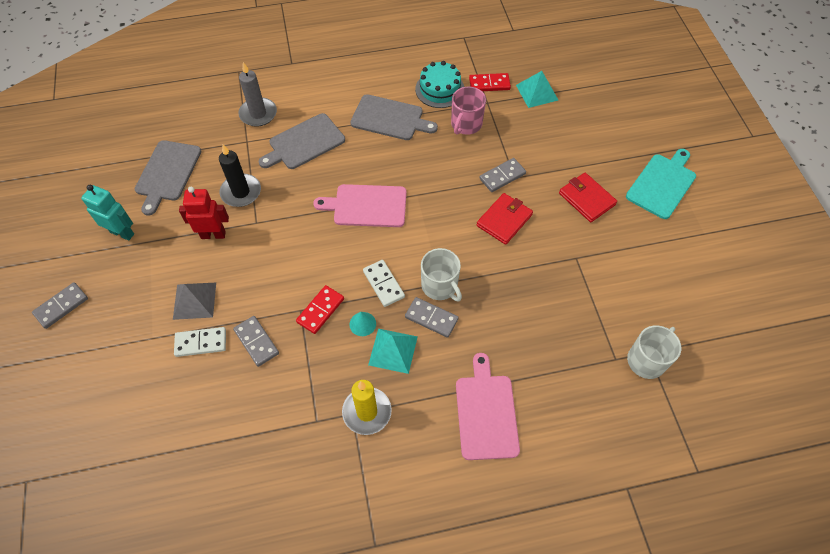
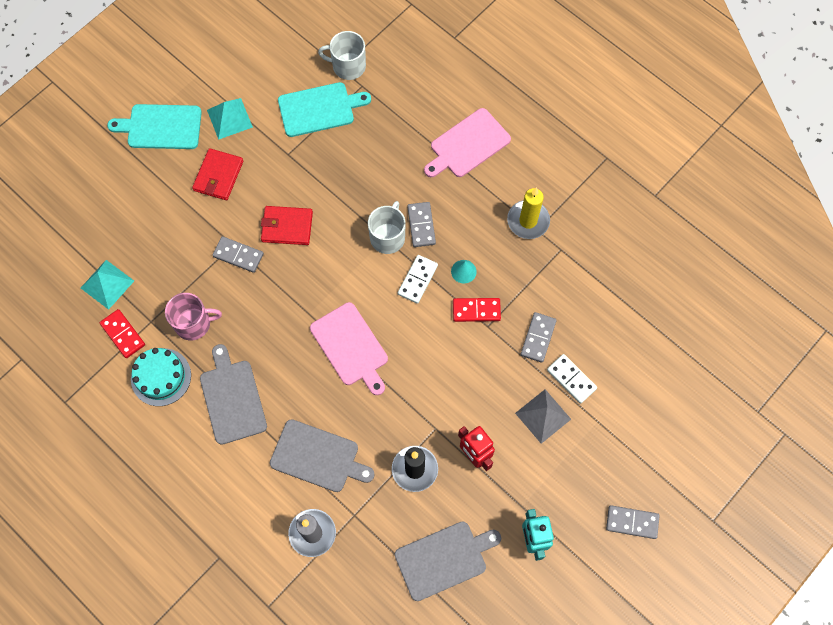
camera: 125 degrees left, 10 degrees up
(393, 350) = (468, 235): turquoise pyramid -> turquoise pyramid (229, 118)
(609, 308) = (319, 109): none -> turquoise cutting board

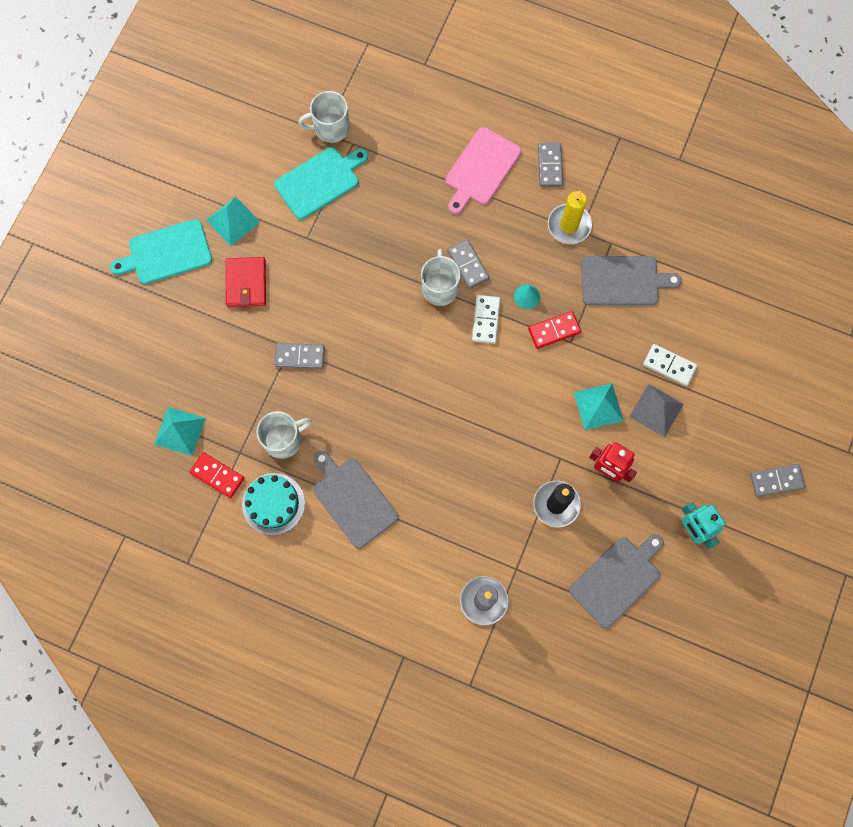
camera: 20 degrees left, 5 degrees up
(193, 323) = (283, 440): pink mug -> white mug
(287, 227) = (336, 311): red wallet -> none
(318, 457) = (459, 526): grey cutting board -> grey cutting board (623, 281)
(350, 347) = (447, 408): pink cutting board -> none
(490, 393) = (598, 406): none -> turquoise pyramid
(538, 338) = (623, 337): grey domino -> grey domino (550, 166)

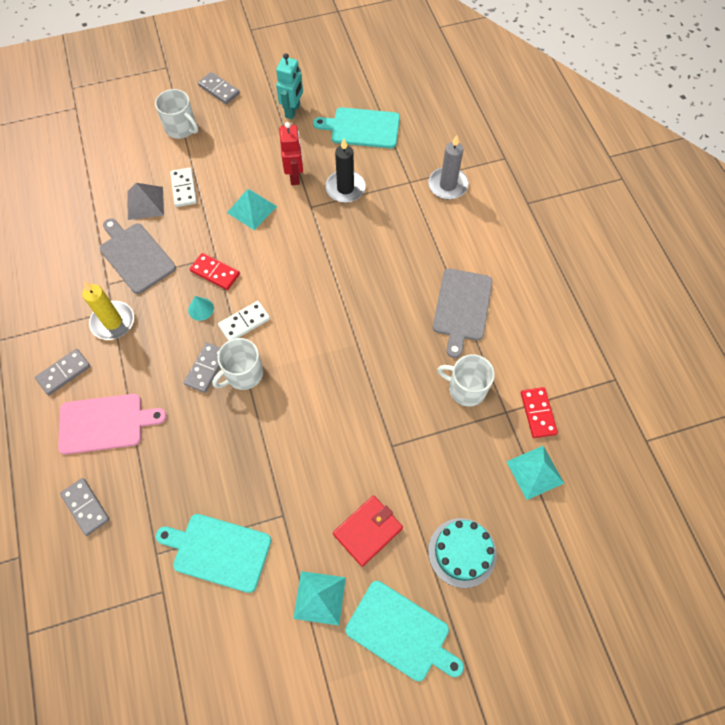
camera: 130 degrees left, 10 degrees down
(273, 504) = (517, 356): turquoise cake -> turquoise cake (462, 552)
(300, 356) = (392, 432): grey domino -> grey domino (85, 507)
(330, 128) = (153, 589): white mug -> white mug (181, 128)
(617, 579) = (362, 128): grey cutting board -> turquoise cutting board
(656, 410) = (225, 176): grey pyramid -> grey pyramid (145, 203)

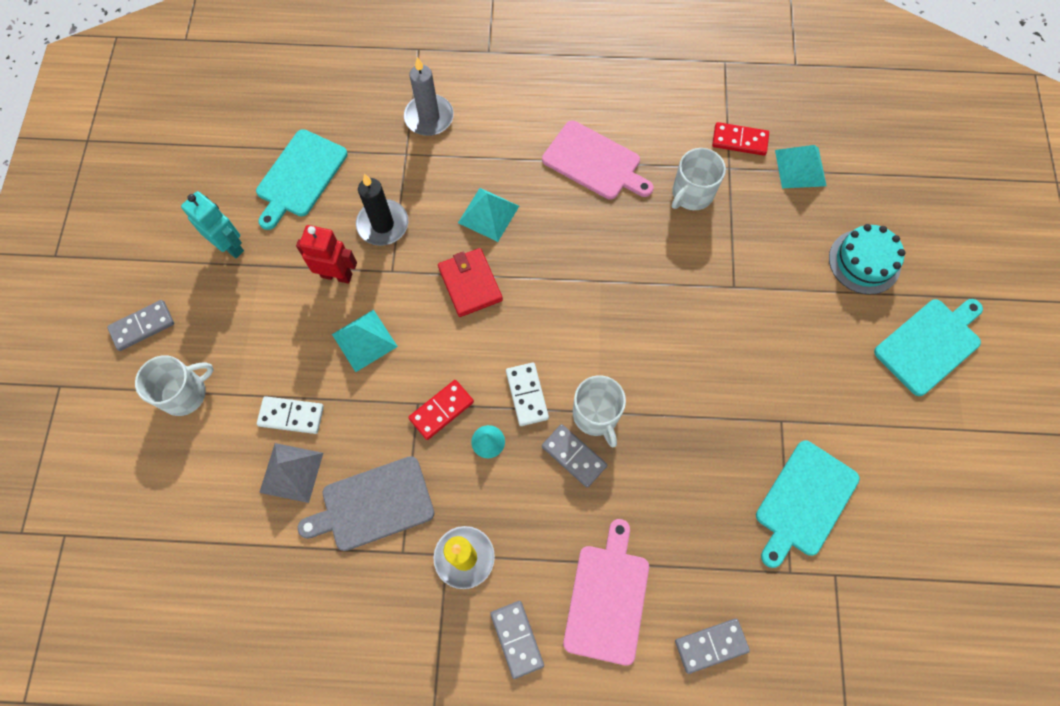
camera: 70 degrees left, 5 degrees up
(319, 597) = (879, 410): turquoise pyramid -> turquoise pyramid (488, 214)
(368, 531) = (820, 341): red wallet -> red wallet (470, 284)
(462, 308) = (594, 162): grey cutting board -> pink cutting board

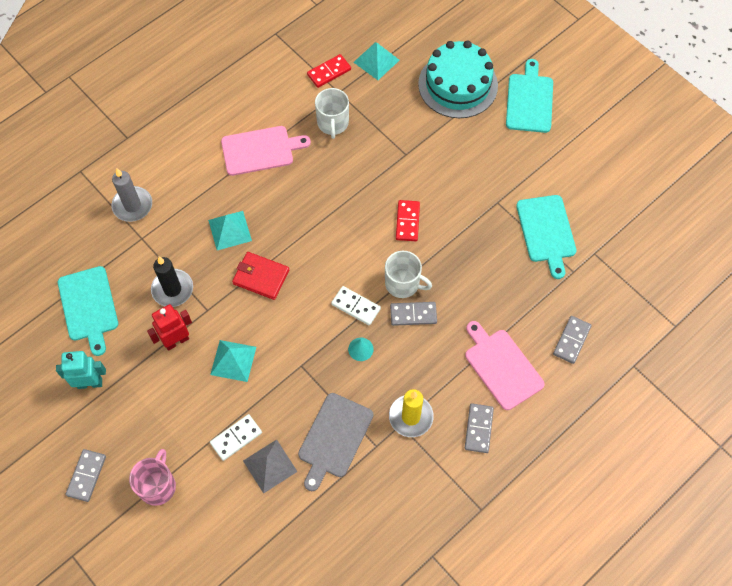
camera: 45 degrees left, 5 degrees down
(185, 393) = (157, 486): white mug -> pink mug
(441, 410) = (318, 357): red domino -> red domino (407, 222)
(516, 639) = (478, 429): grey domino -> grey domino turned 75 degrees clockwise
(864, 261) = (458, 85): turquoise cake -> turquoise cake, size x1.56

